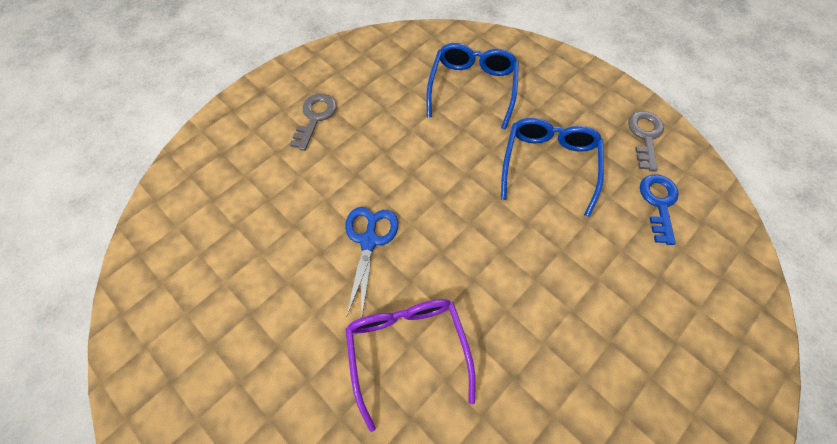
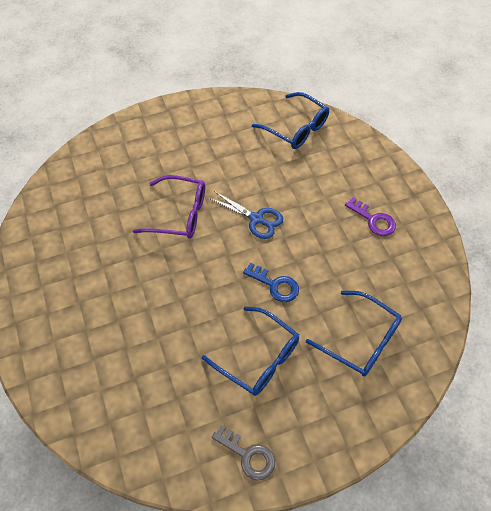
camera: 115 degrees right, 5 degrees down
(178, 254) = (296, 128): none -> blue glasses
(315, 117) = (373, 220): grey key -> purple key
(658, 203) = (185, 420): blue key -> blue key (275, 285)

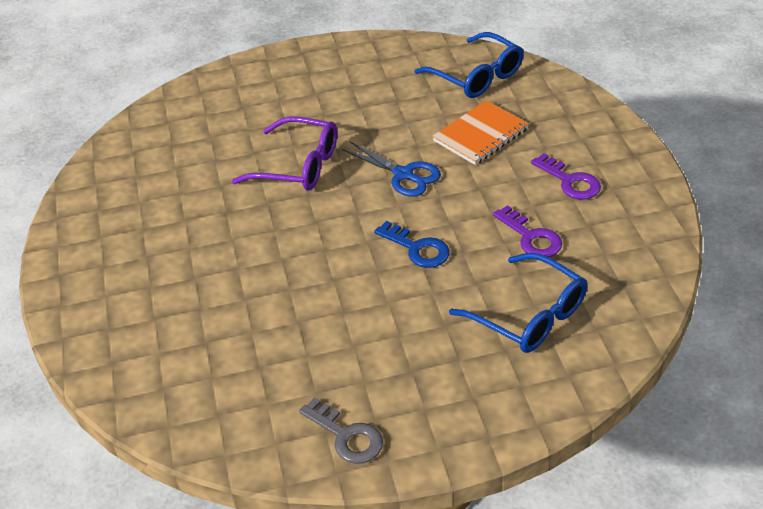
camera: 10 degrees right, 15 degrees down
(259, 358) = (380, 328): blue glasses -> none
(306, 181) = (480, 135): none -> orange notebook
(353, 271) = (531, 237): none -> purple key

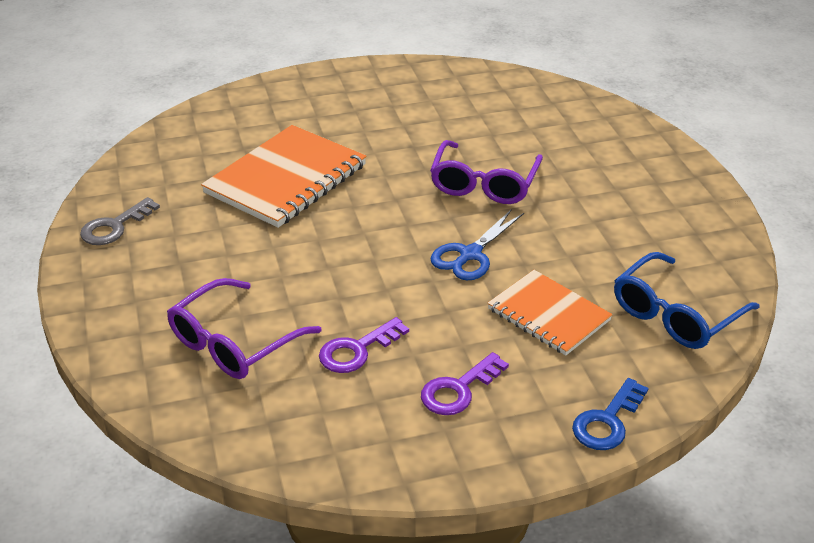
camera: 85 degrees right, 5 degrees down
(272, 301) = (286, 179): none -> orange notebook
(417, 248) = (347, 265): blue key -> blue key (607, 421)
(529, 316) = (233, 343): blue glasses -> purple glasses

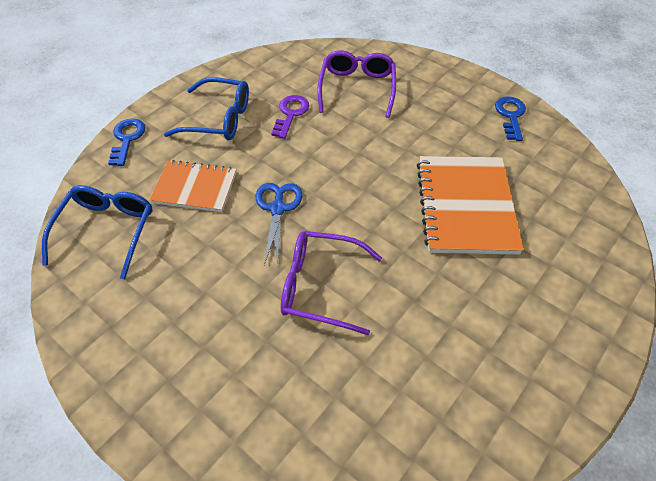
camera: 145 degrees right, 15 degrees up
(114, 227) = (510, 116): grey key -> blue key
(458, 389) = (219, 119): purple key -> blue glasses
(484, 184) = (320, 286): purple glasses -> purple glasses turned 60 degrees counterclockwise

